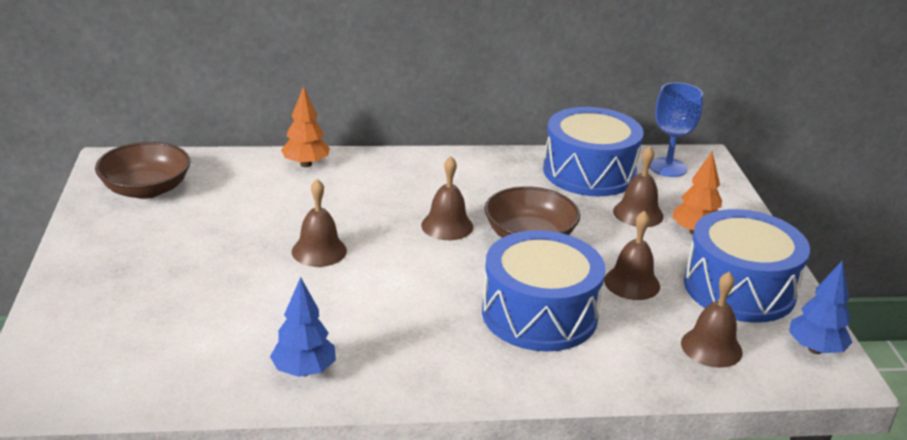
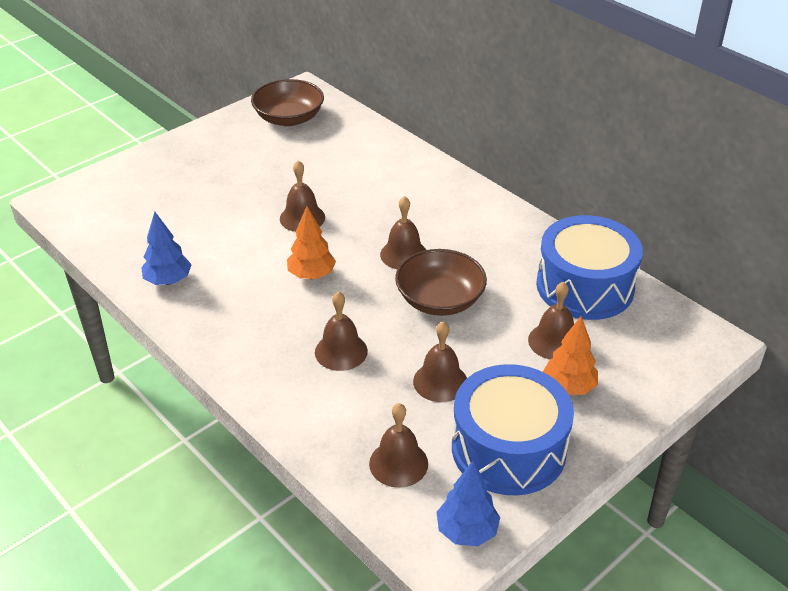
camera: 55 degrees right, 10 degrees up
(306, 164) = (401, 155): orange tree -> orange tree (311, 275)
(539, 314) = (341, 351): blue drum -> brown bell
(668, 167) = (661, 326): blue goblet -> none

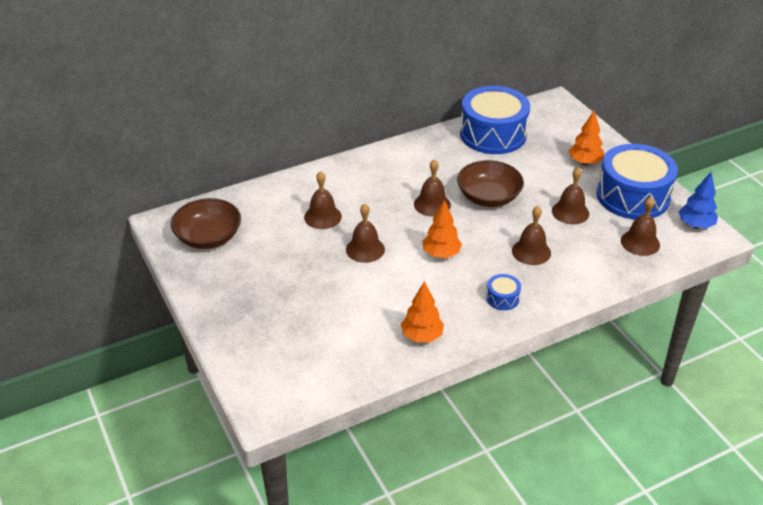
camera: 75 degrees left, 0 degrees up
(168, 281) = (422, 336): blue tree -> orange tree
(245, 336) = (502, 298): none -> blue drum
(554, 341) = (543, 158): brown bell -> brown bell (322, 216)

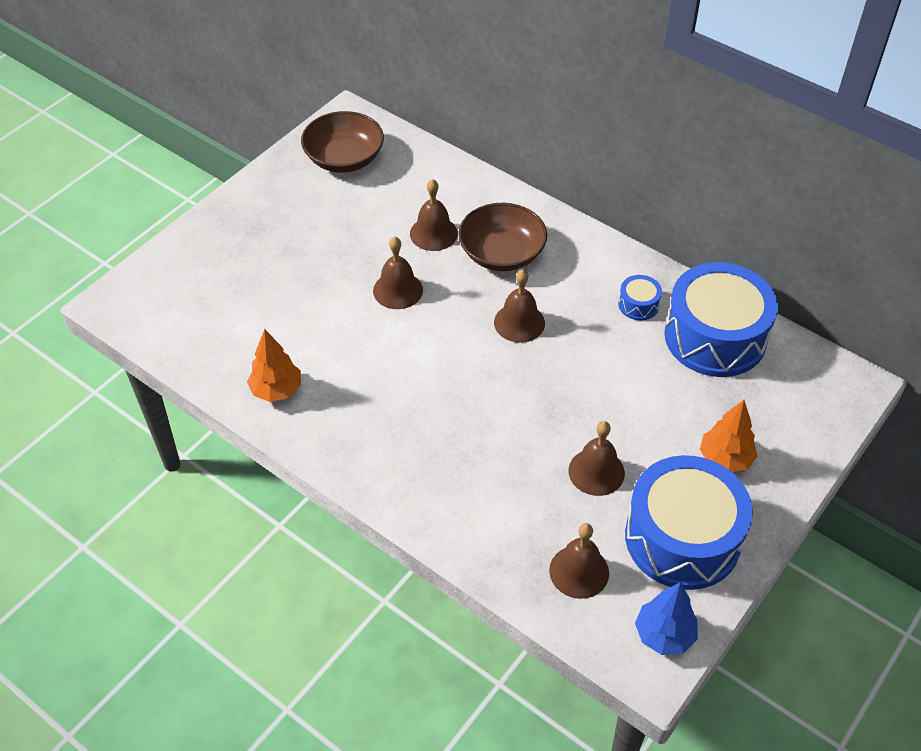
camera: 65 degrees right, 10 degrees up
(441, 254) = (429, 362): orange tree -> none
(488, 197) = (571, 374): brown bowl -> brown bowl (502, 253)
(502, 298) = (380, 447): blue drum -> blue drum (638, 304)
(531, 251) = (486, 451): brown bell -> none

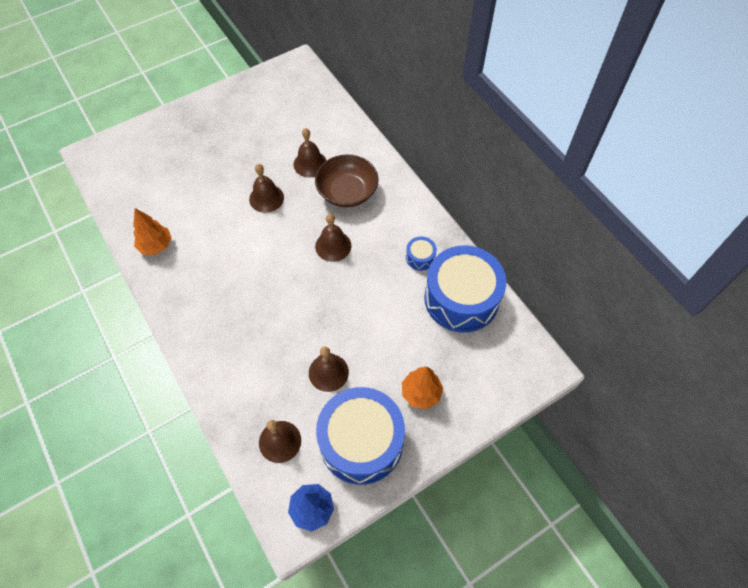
camera: 20 degrees right, 10 degrees up
(344, 158) = (280, 93): brown bowl -> none

